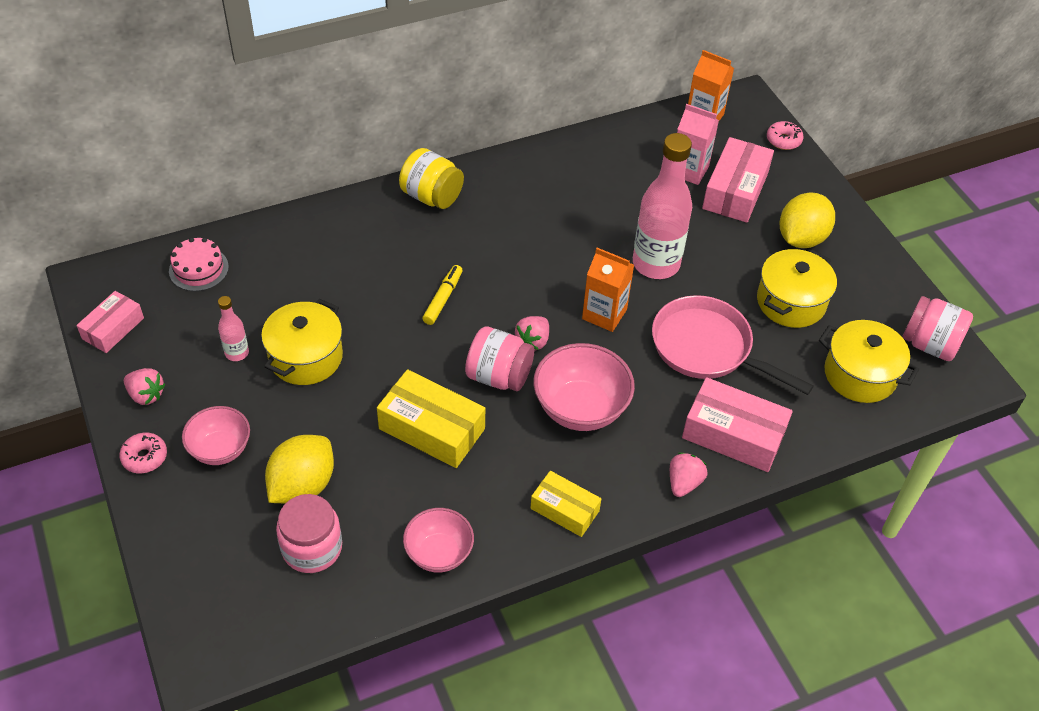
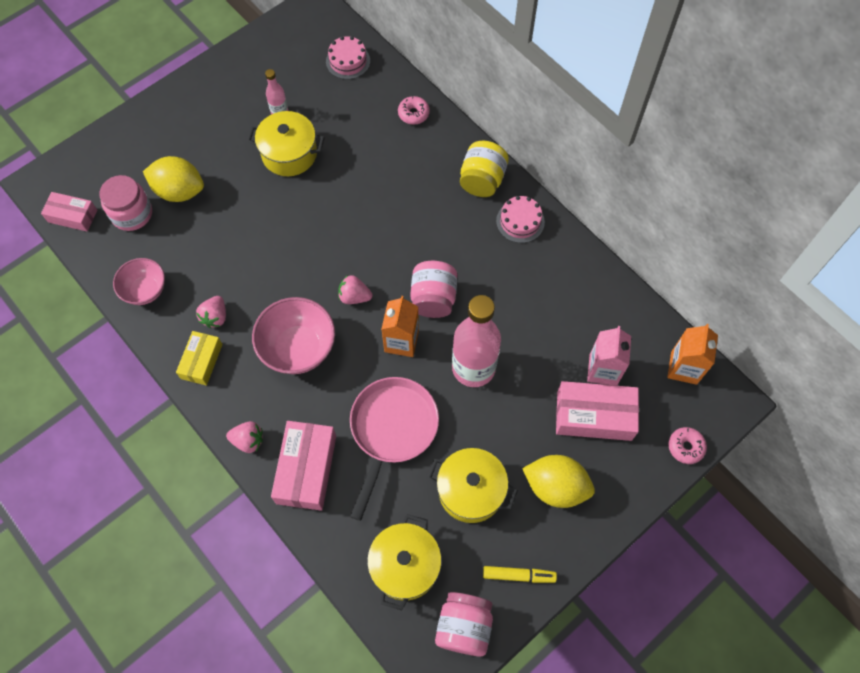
camera: 75 degrees right, 15 degrees up
(113, 328) = (277, 36): pink box -> pink box (72, 216)
(145, 457) = (178, 96): pink donut -> pink donut (413, 114)
(146, 395) = (228, 76): pink strawberry -> pink strawberry (215, 317)
(220, 449) = (196, 134): pink bowl -> none
(432, 429) = (249, 253): yellow box -> none
(443, 299) = (376, 222): yellow marker -> yellow marker (518, 575)
(497, 181) = (520, 221): none -> pink cake
(499, 376) = (312, 283): pink jar -> pink jar (433, 299)

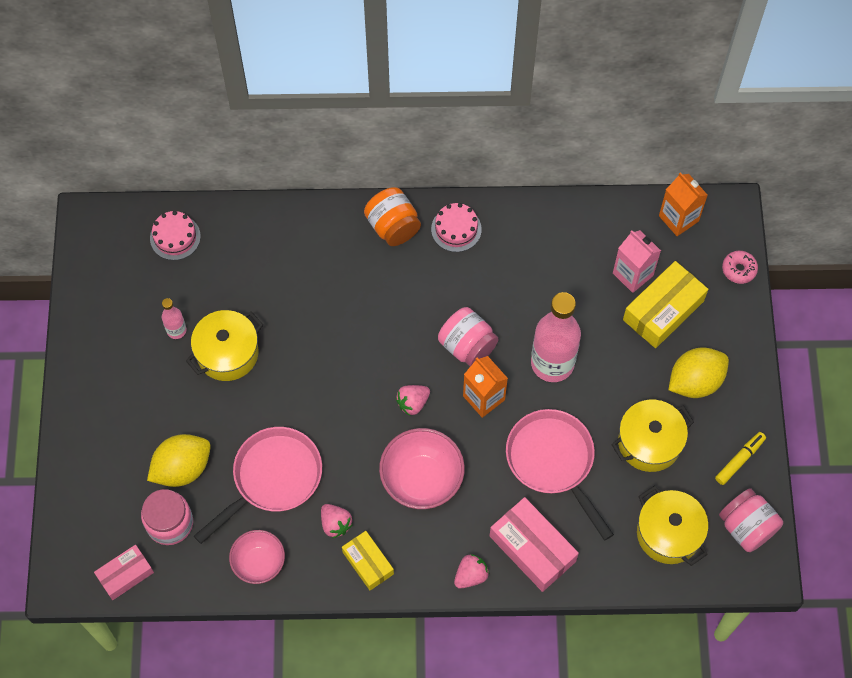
camera: 50 degrees left, 0 degrees up
(217, 251) = (272, 478): none -> pink pan
(413, 114) = (279, 227): pink donut -> none
(482, 180) = (393, 226): yellow jar -> orange jar
(594, 415) = (663, 310): pink box -> yellow box

